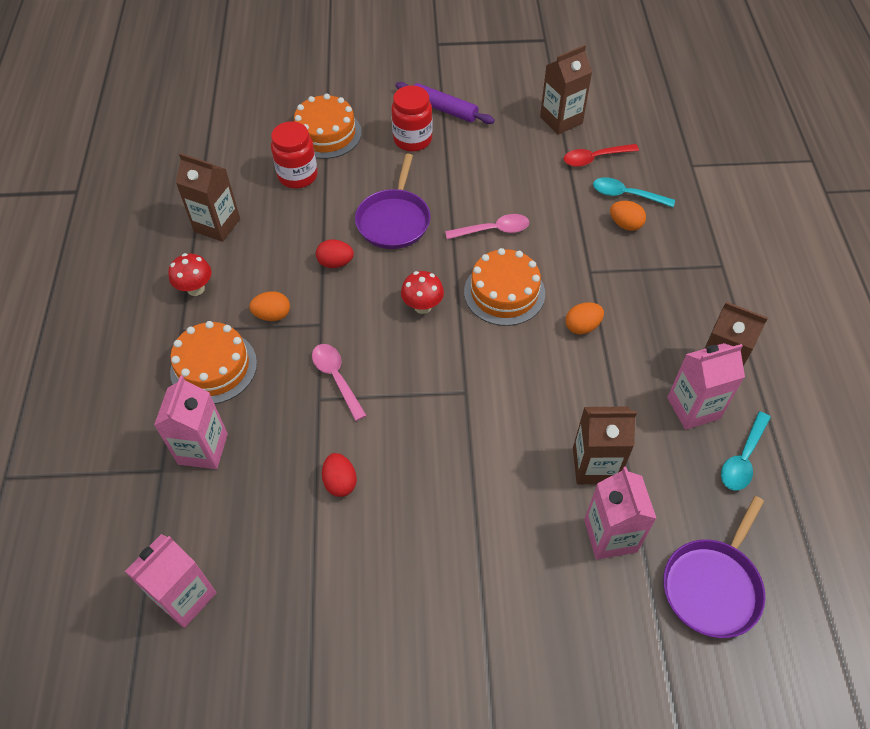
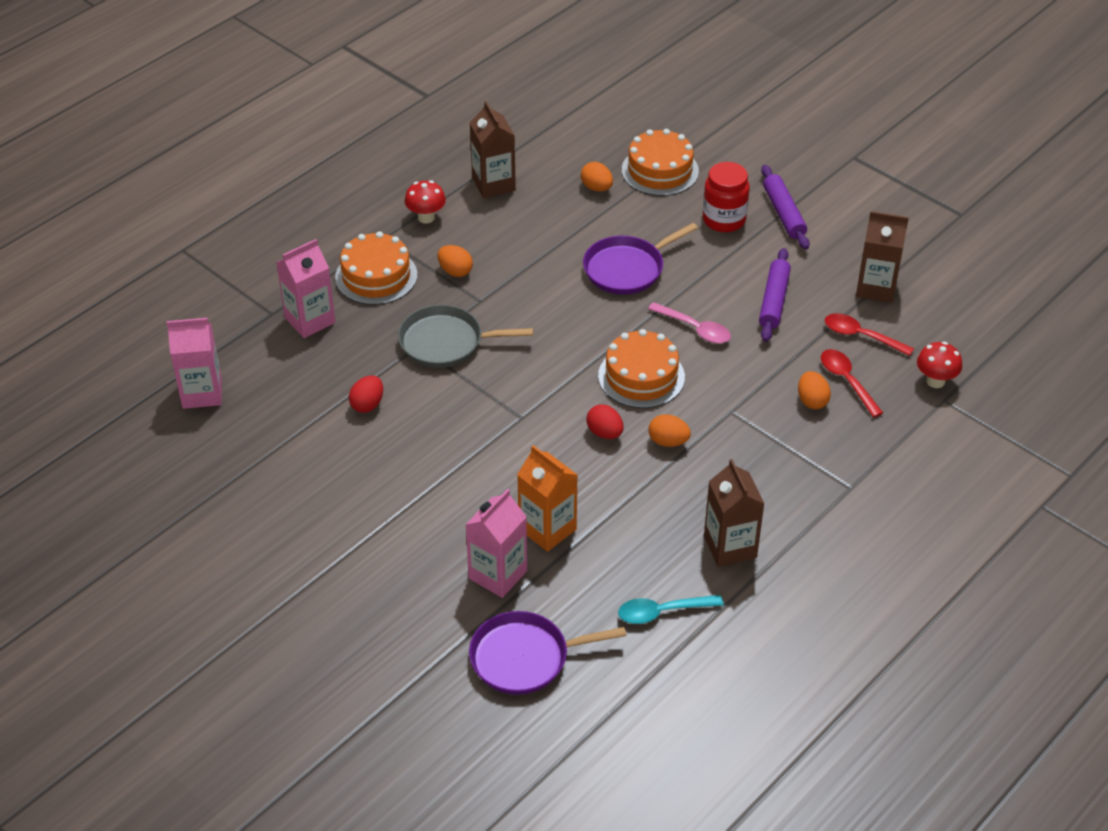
camera: 45 degrees right, 10 degrees down
(298, 176) = (596, 188): red jar -> orange egg
(335, 263) = (544, 268): red egg -> red egg (604, 433)
(336, 378) = (446, 342): pink spoon -> grey pan
(422, 306) = (567, 341): red mushroom -> red mushroom (935, 381)
(515, 173) = (774, 301): none -> purple rolling pin
(595, 465) = (547, 529): brown carton -> orange carton
(626, 195) = (847, 381): turquoise spoon -> red spoon
(693, 408) = (673, 555): pink carton -> none

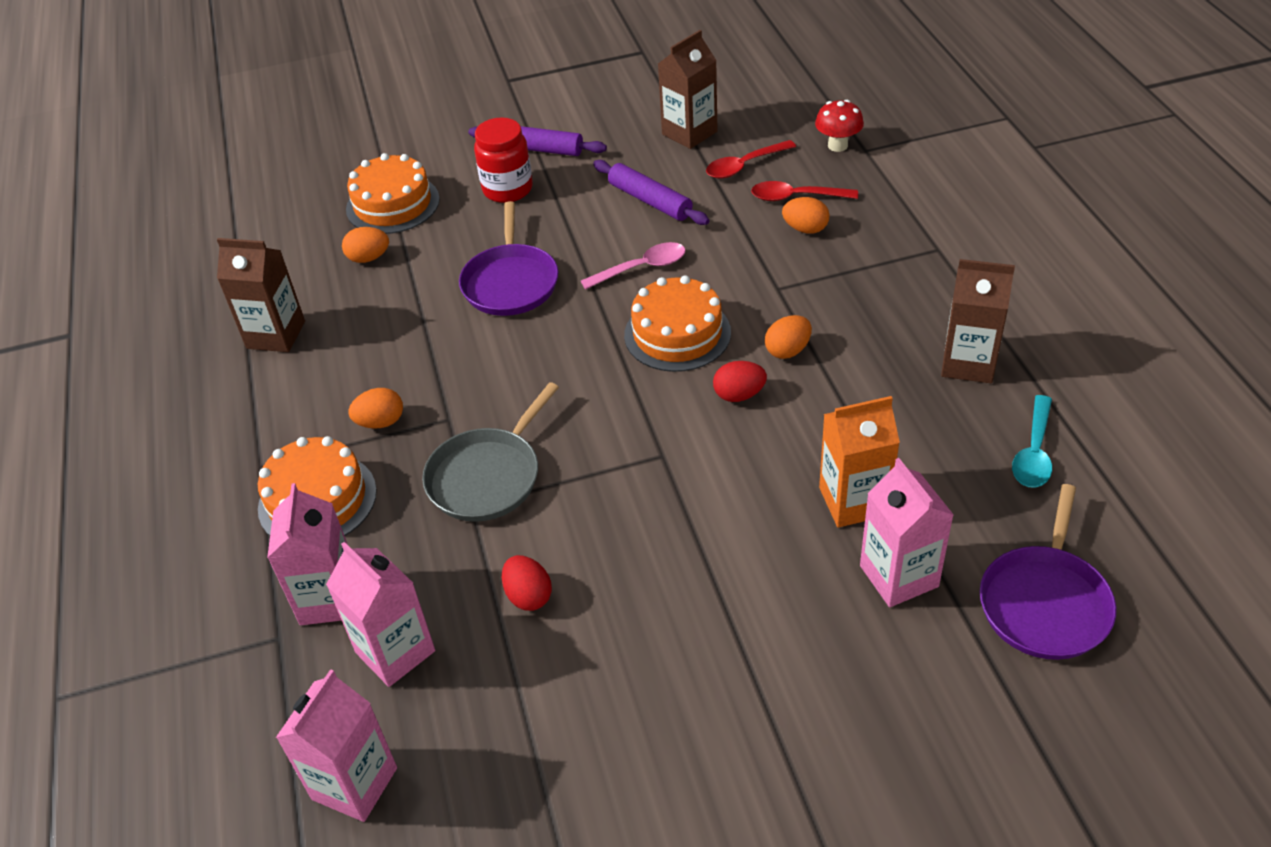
camera: 55 degrees left, 0 degrees up
(292, 366) = (395, 651): none -> pink carton
(426, 217) = (267, 414): red mushroom -> none

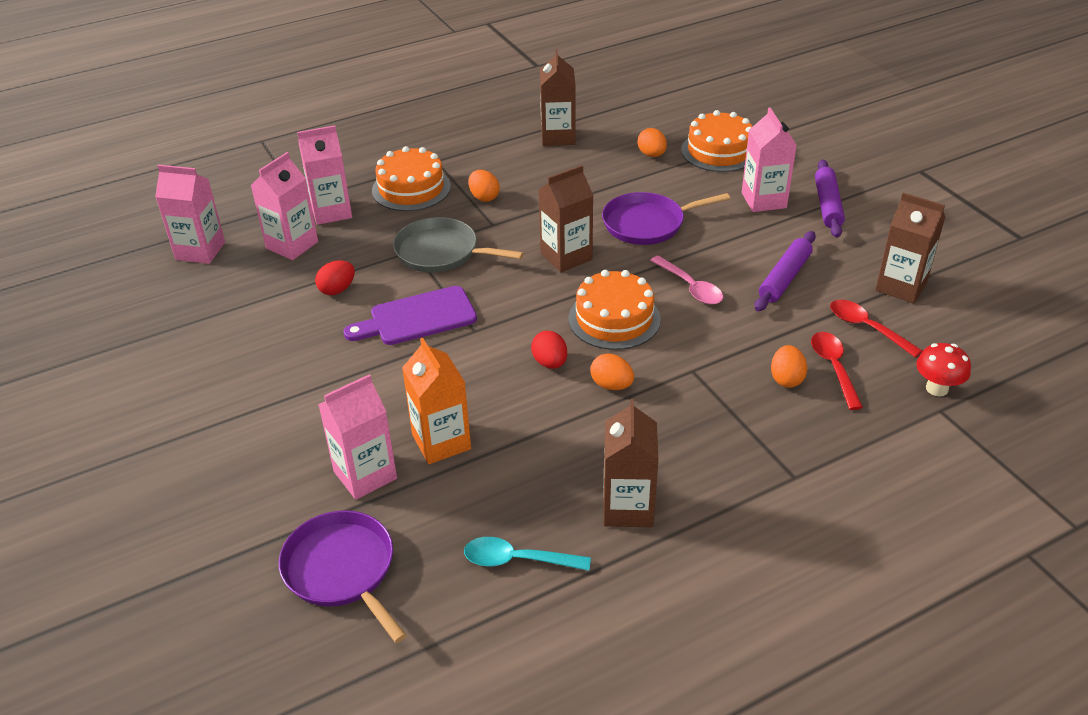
camera: 75 degrees right, 5 degrees down
(507, 189) = (763, 200): red jar -> pink carton
(546, 358) = (566, 257): none -> brown carton
(619, 510) = (417, 318): none -> purple cutting board
(1045, 602) = (342, 570): purple pan -> purple pan turned 45 degrees clockwise

